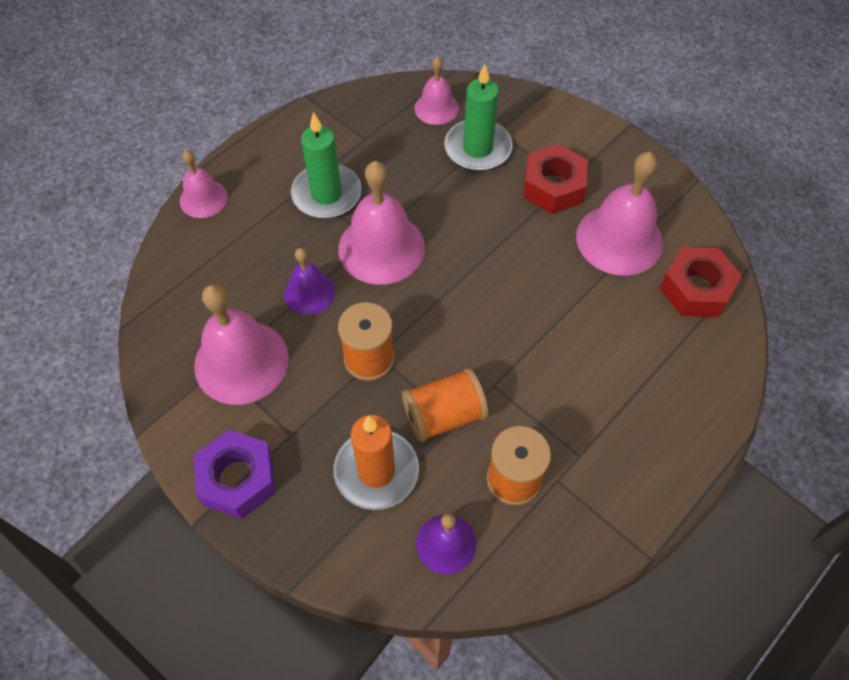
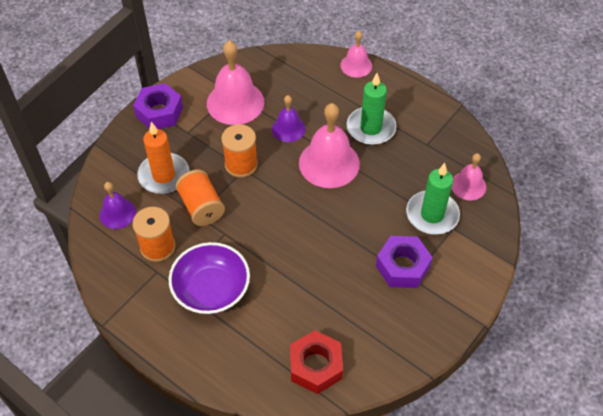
camera: 85 degrees right, 5 degrees down
(553, 187) = (402, 266): red nut -> purple nut
(588, 405) = (211, 289): none -> purple bowl
(619, 239) = (357, 312): pink bell -> none

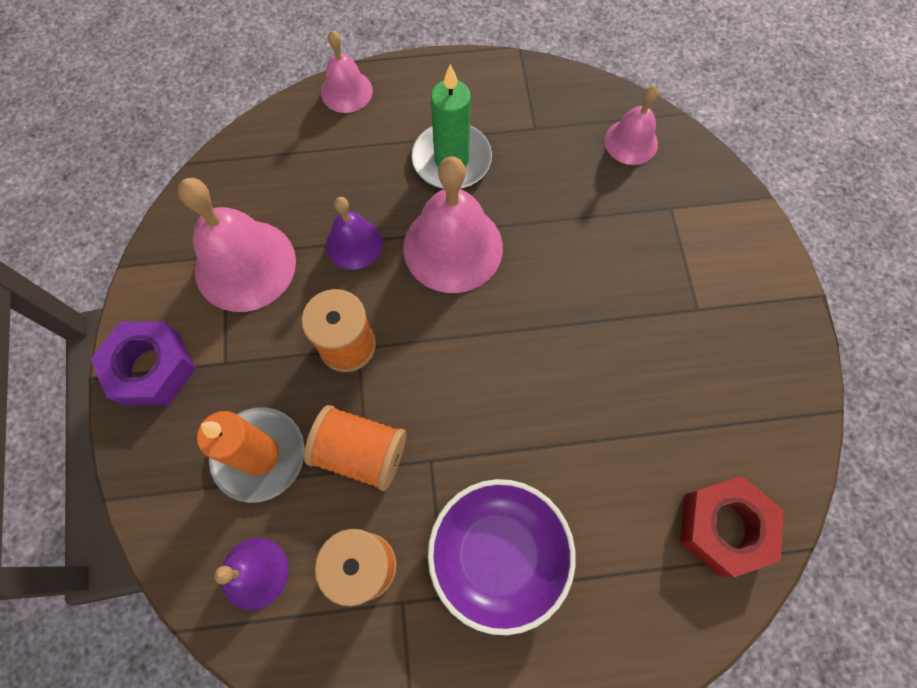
camera: 45 degrees left, 15 degrees up
(402, 266) = (673, 305): purple nut -> none
(432, 215) = (633, 211): green candle -> none

